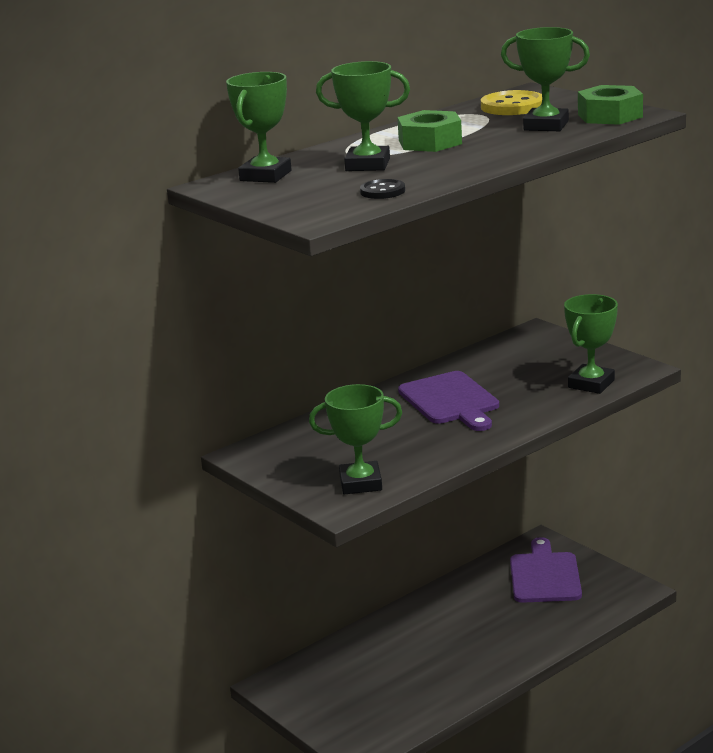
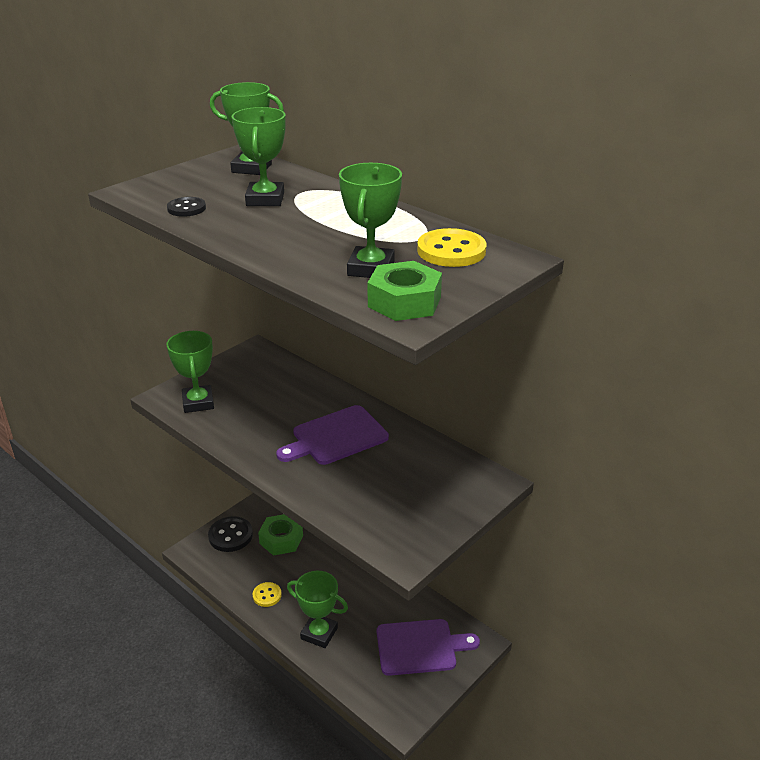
camera: 80 degrees right, 10 degrees up
(338, 717) = (230, 535): none -> black button
(430, 142) = (327, 219): green nut -> green nut (281, 539)
(456, 681) = (267, 595): none -> yellow button
(591, 384) = (368, 521): green trophy -> green trophy (319, 633)

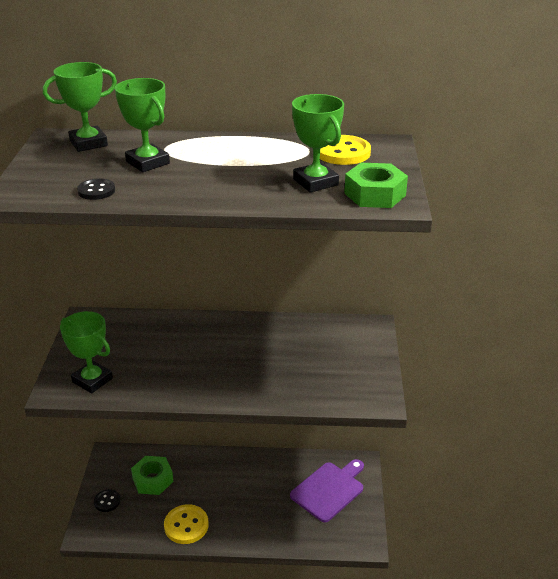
camera: 40 degrees left, 0 degrees up
(230, 535) = (107, 501): black button -> black button, size x0.61
(267, 595) = (186, 525): yellow button -> yellow button, size x1.65
(319, 633) = (253, 526): green trophy -> none
(336, 437) = (235, 350): purple cutting board -> none

